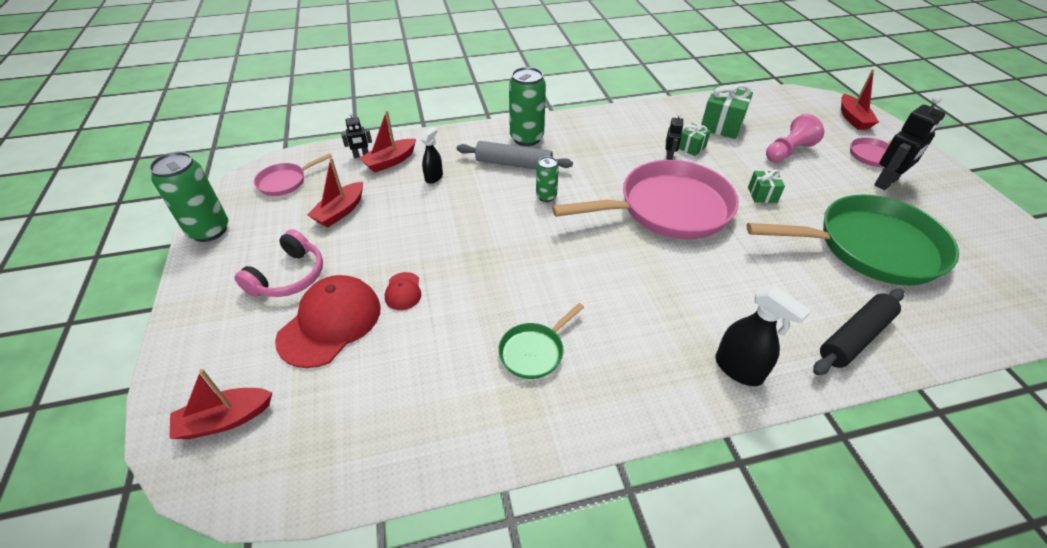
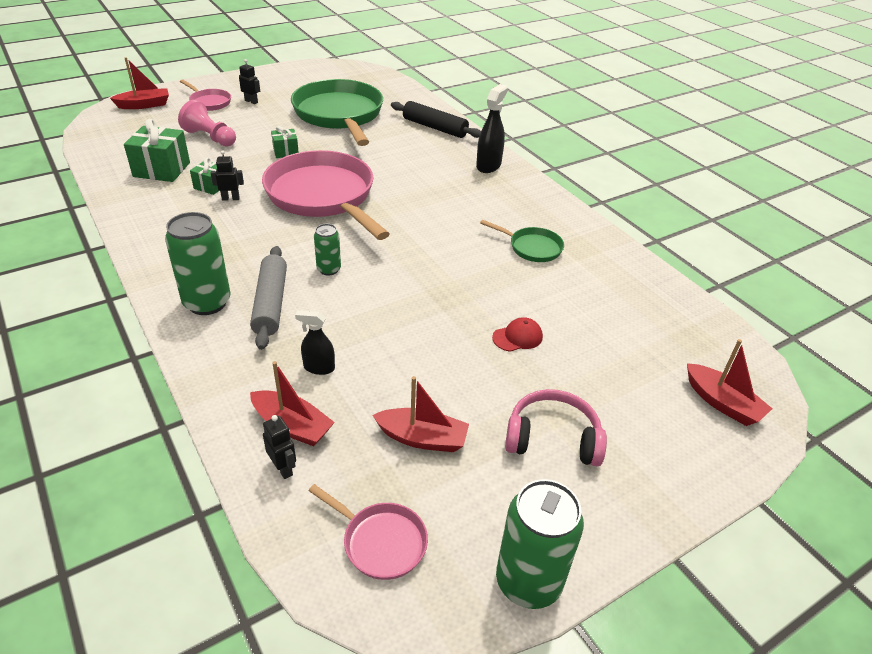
camera: 110 degrees left, 5 degrees down
(330, 323) = (586, 375): red cap -> none
(886, 182) = (251, 101): black robot -> black robot, size x0.54

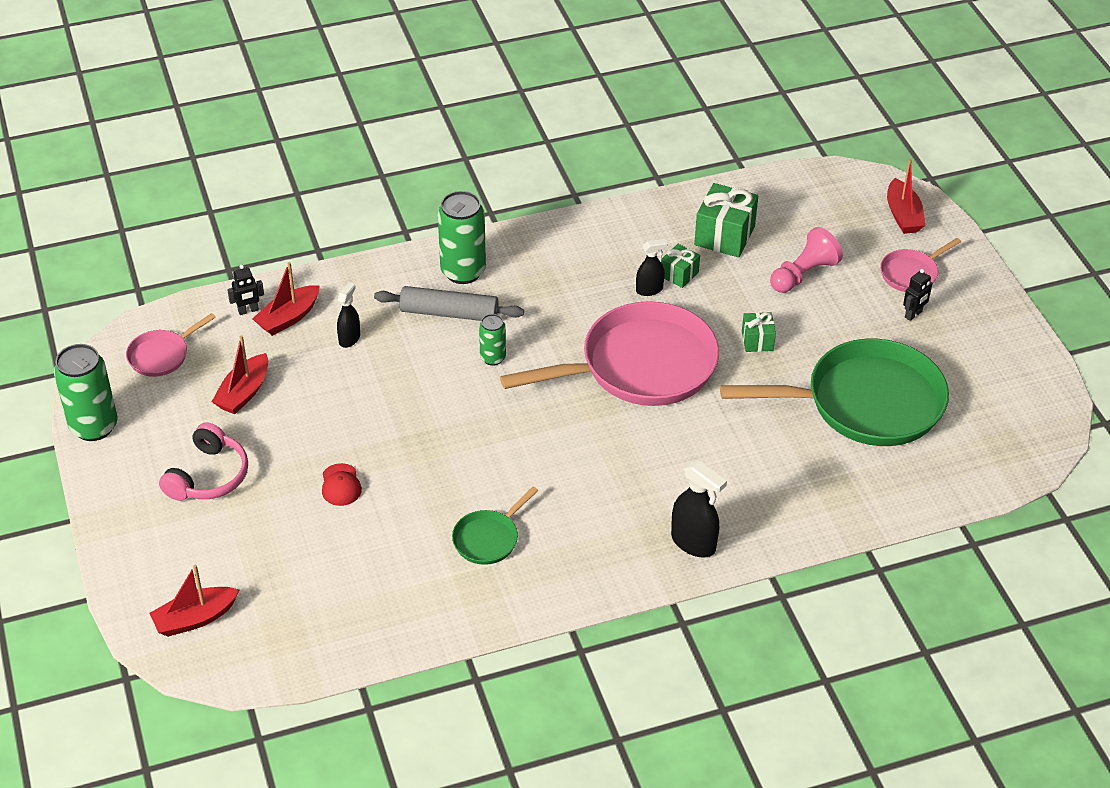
camera: 105 degrees right, 5 degrees up
(230, 198) = (649, 290): black robot -> black spray bottle
(435, 127) = (818, 505): black rolling pin -> none

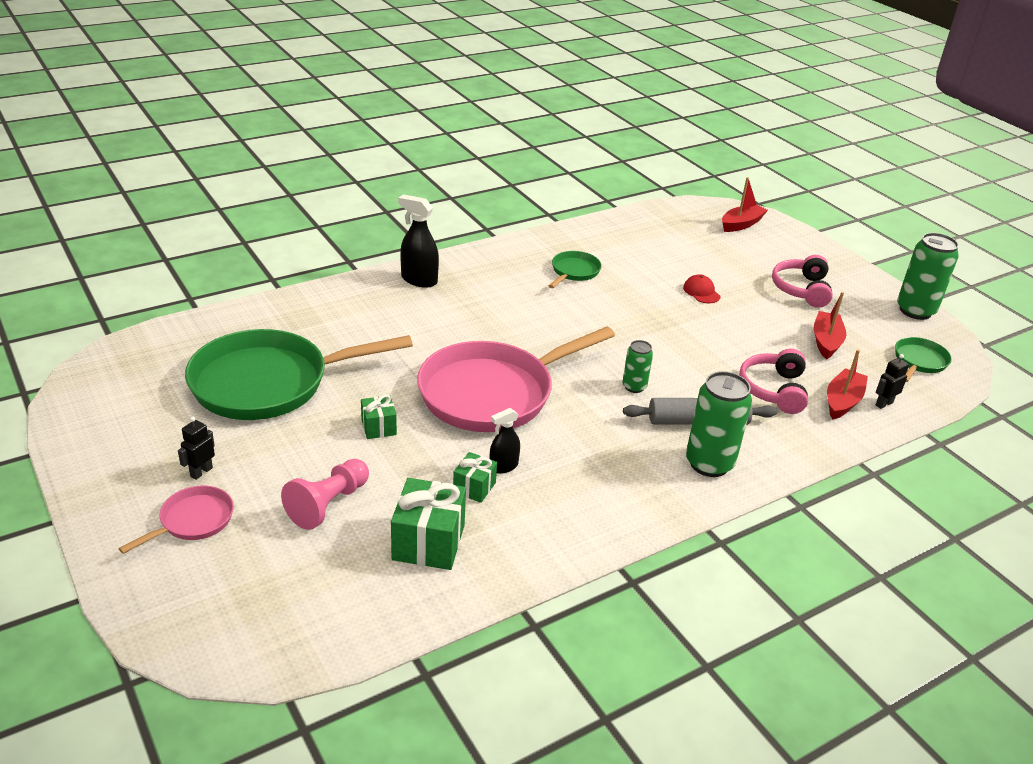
camera: 165 degrees right, 10 degrees down
(162, 355) = (919, 361): pink pan -> green pan
(349, 338) = (773, 390): black spray bottle -> pink headphones
(903, 215) = (187, 604): red boat -> none

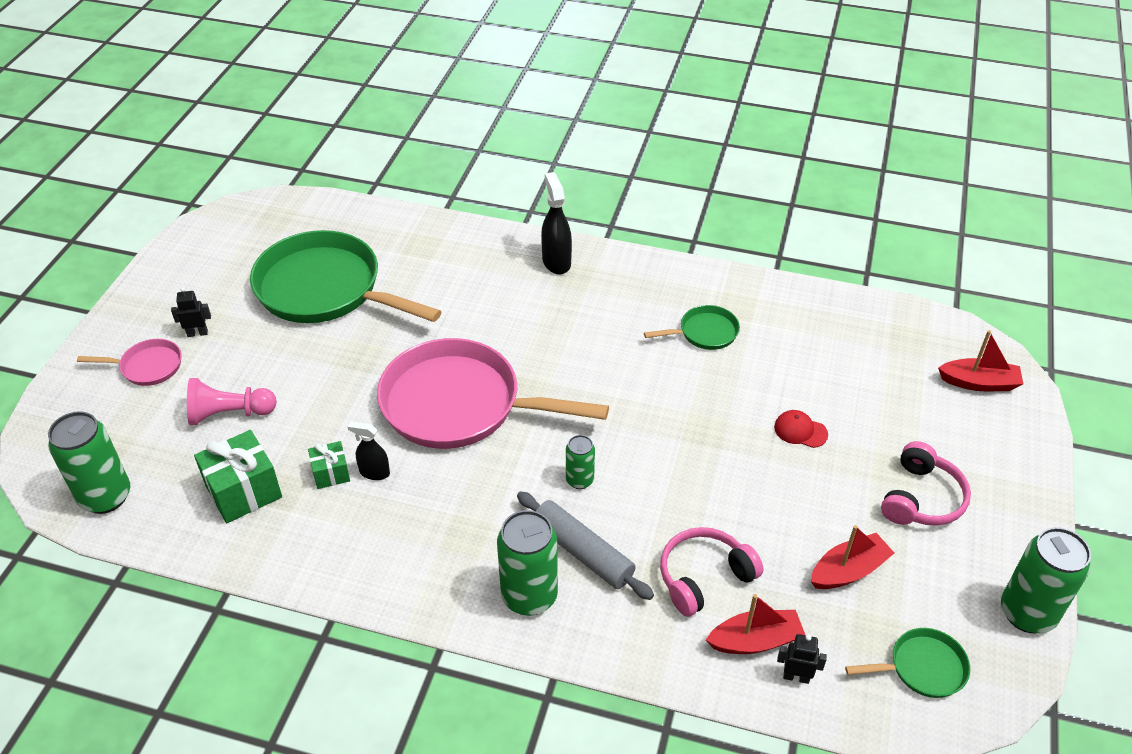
camera: 50 degrees right, 10 degrees up
(316, 628) = (106, 497): none -> green can
(379, 427) = (342, 376): green gift -> none
(701, 292) = (800, 431): red cap -> red cap turned 90 degrees counterclockwise
(801, 289) = (921, 498): pink headphones -> pink headphones turned 150 degrees clockwise

